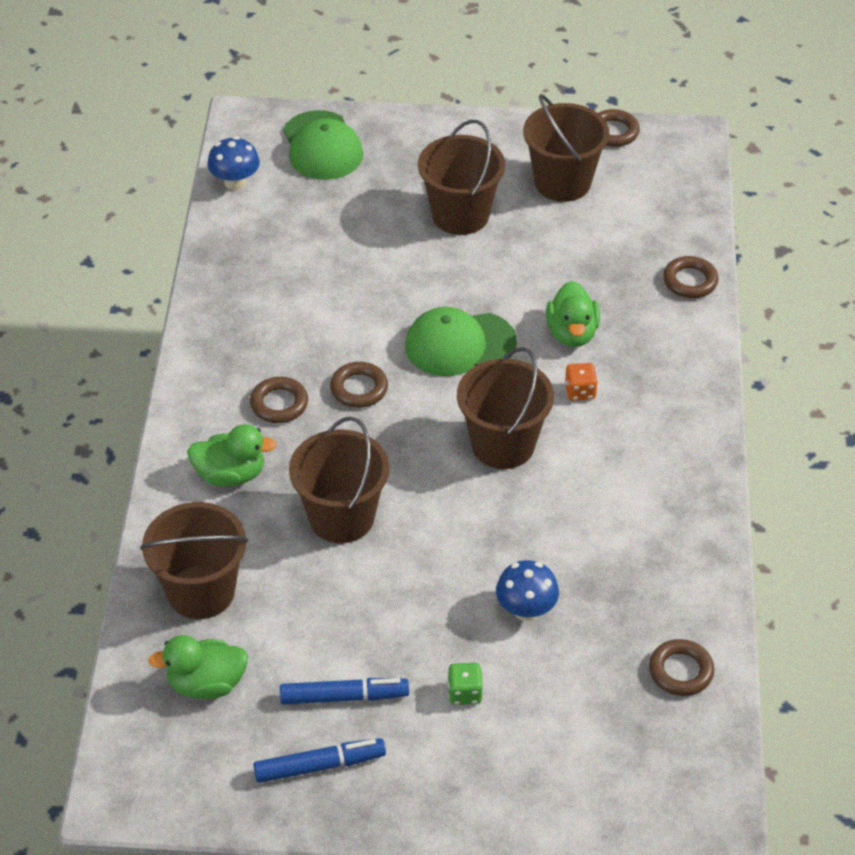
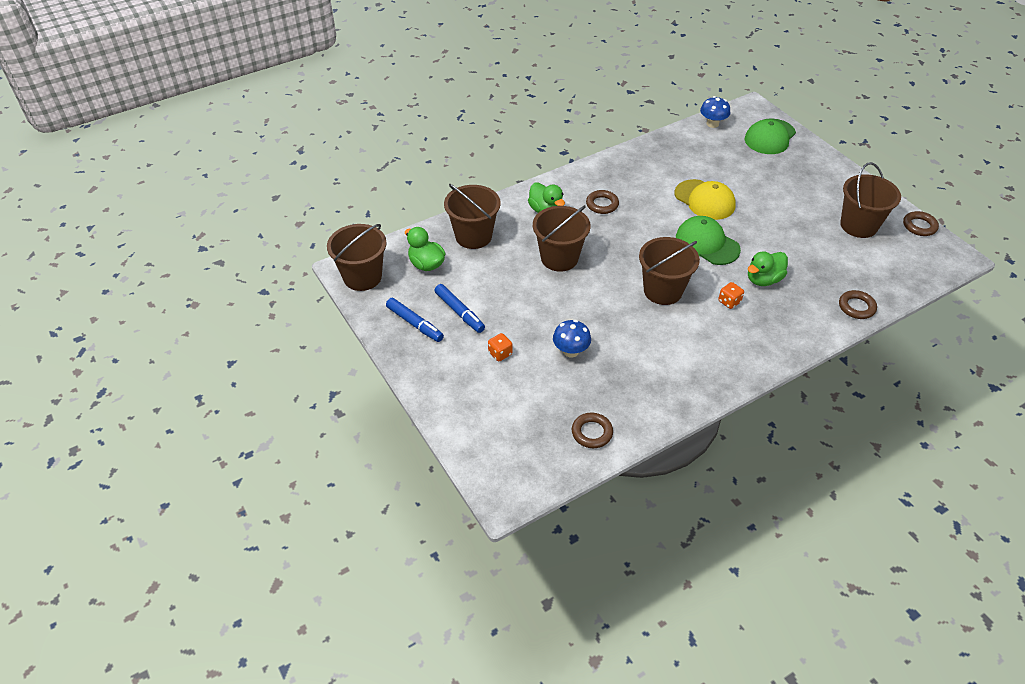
camera: 55 degrees right, 0 degrees up
(359, 388) = (640, 224): brown ring -> none
(377, 292) = (704, 200): none -> yellow cap
(460, 215) = (788, 202): brown bucket -> brown bucket (362, 277)
(464, 693) = (500, 353): green dice -> orange dice

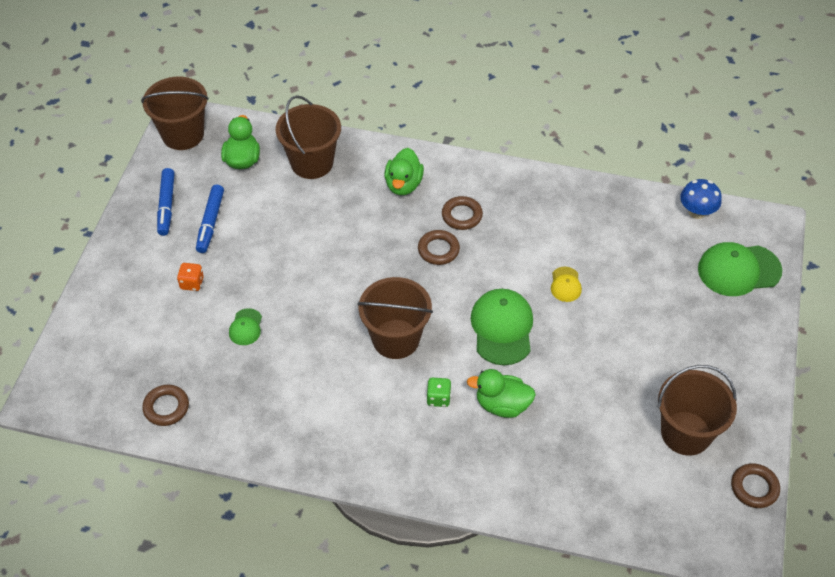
camera: 45 degrees right, 5 degrees up
(559, 258) = (352, 238): brown bucket -> none
(571, 351) = (246, 327): blue mushroom -> green cap
(704, 200) = (565, 284): yellow cap -> yellow cap, size x0.50
(729, 302) = (438, 398): orange dice -> green dice
(856, 307) = (551, 506): brown ring -> brown ring (438, 250)

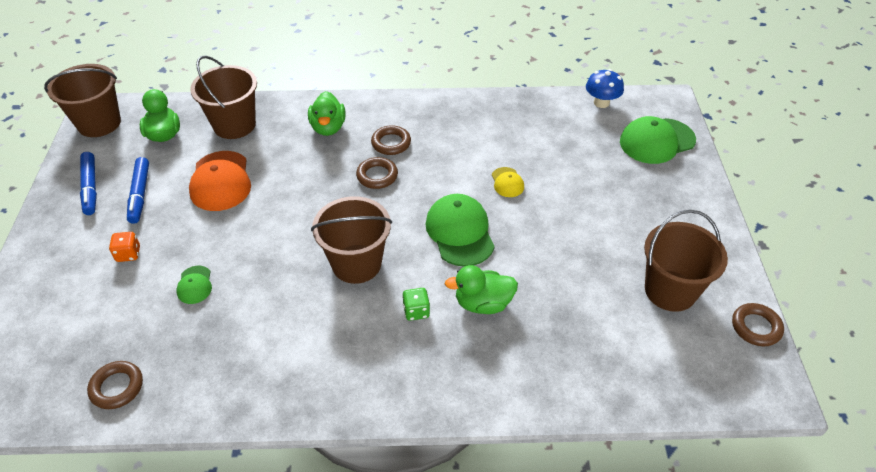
camera: 15 degrees left, 5 degrees down
(287, 224) = (220, 181): none -> orange cap

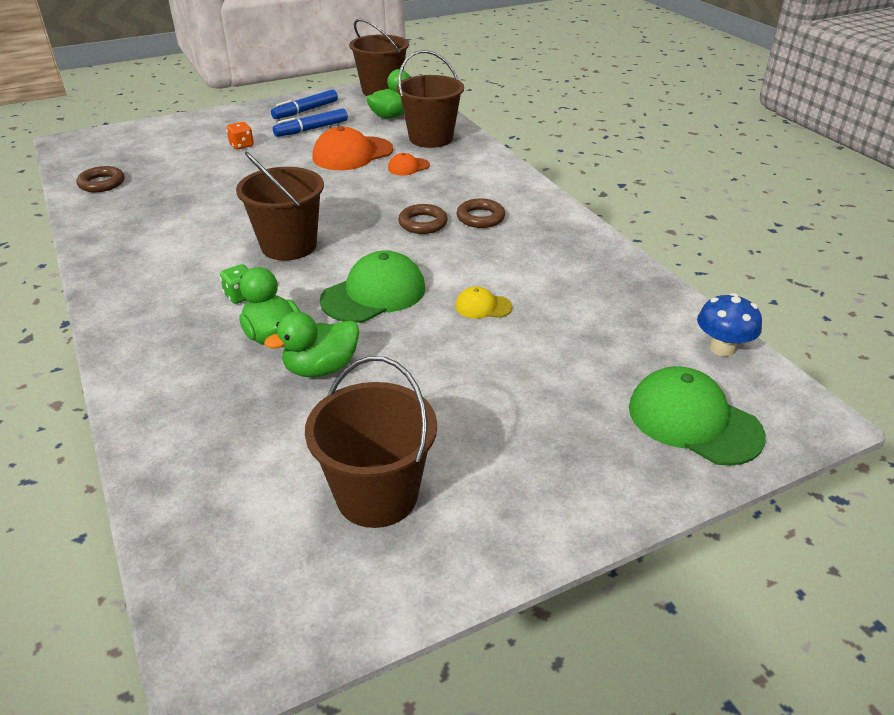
camera: 65 degrees right, 10 degrees down
(194, 285) = (221, 180): green cap -> none
(276, 155) = (408, 167): none -> orange cap
(328, 128) = (471, 179): green duck -> green duck (321, 368)
(507, 182) = (483, 306): yellow cap -> yellow cap turned 45 degrees clockwise
(756, 327) = (349, 616): brown ring -> none

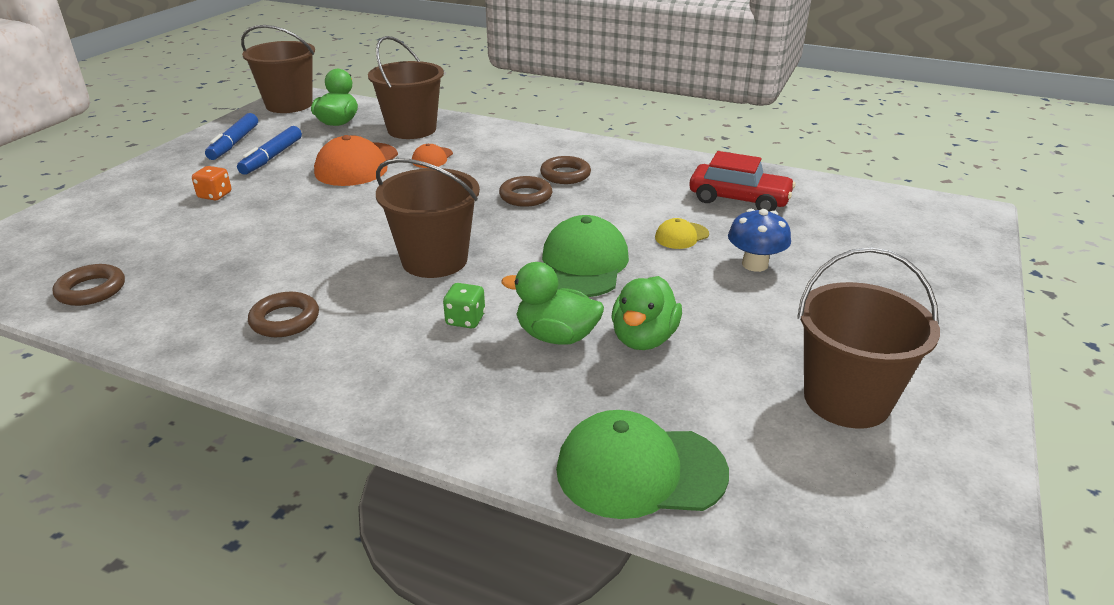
camera: 40 degrees left, 5 degrees down
(154, 246) = (285, 320): none -> brown ring
(587, 298) = (739, 199): none -> red car
(693, 421) = (927, 244): green cap -> green cap (640, 470)
(722, 348) = (866, 195): blue mushroom -> blue mushroom (755, 264)

